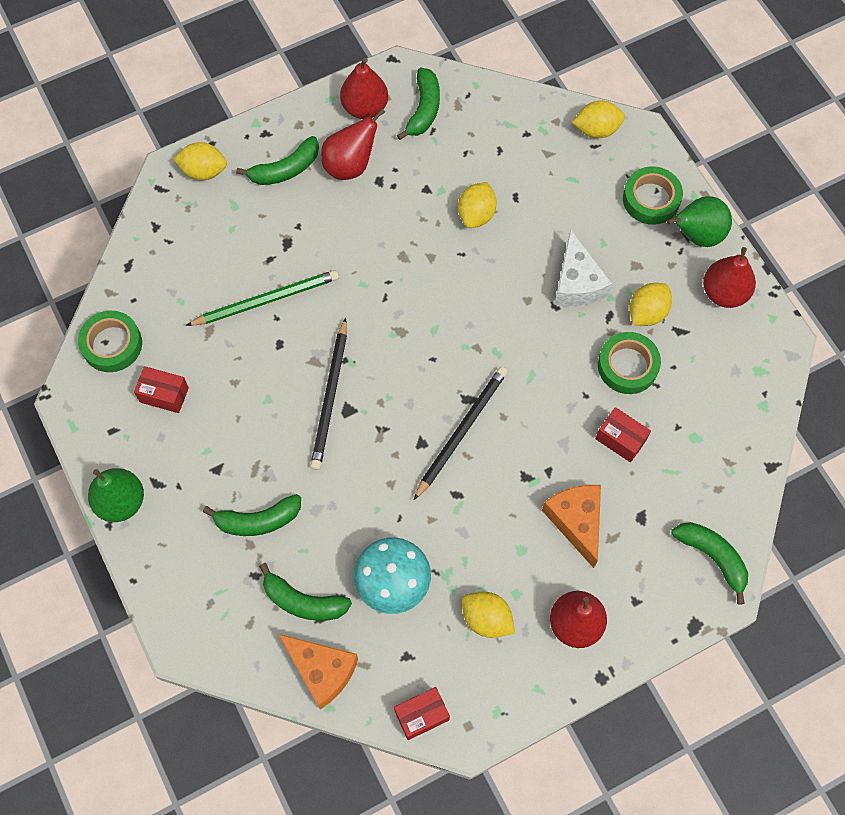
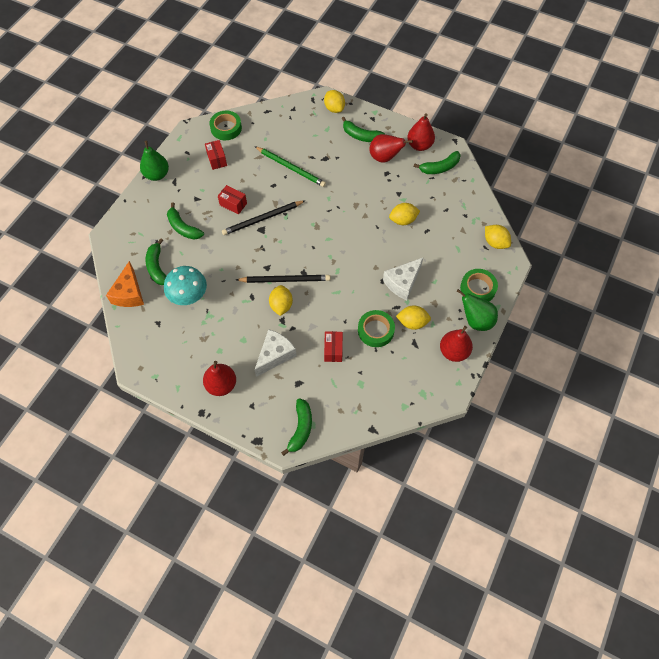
camera: 55 degrees right, 5 degrees down
(421, 715) = (133, 345): red box -> red box (233, 204)
(486, 619) = (198, 345): yellow lemon -> yellow lemon (281, 305)
(576, 521) = (275, 355): orange cheese -> white cheese

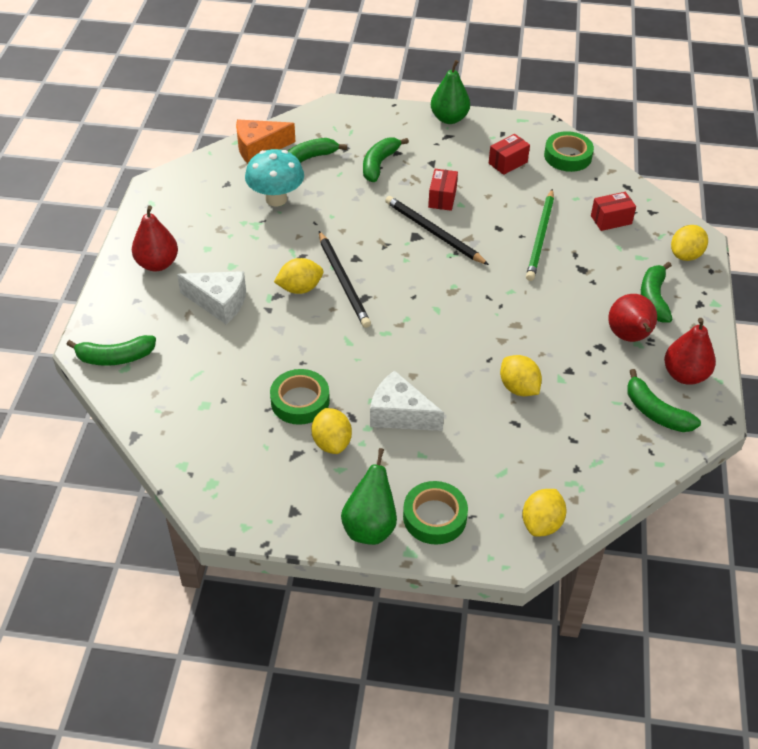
camera: 70 degrees right, 15 degrees down
(333, 350) = (249, 361): red box -> red box (611, 220)
(453, 351) = (299, 508): red pear -> none

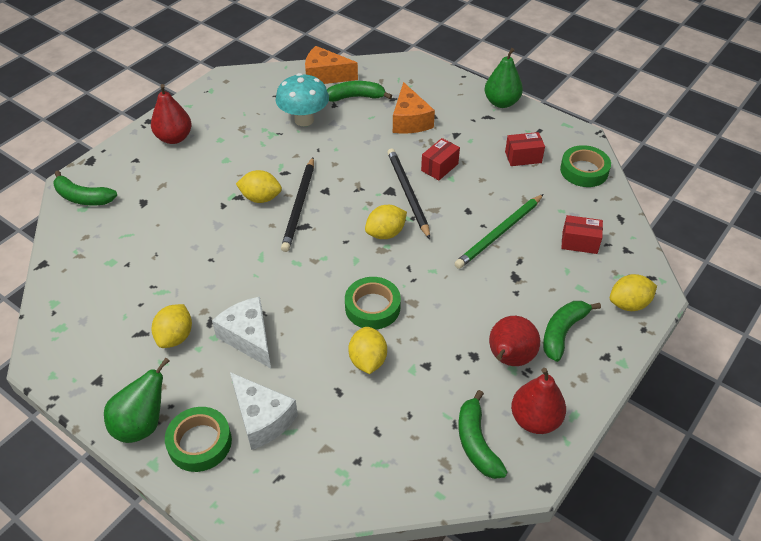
camera: 30 degrees right, 0 degrees up
(219, 302) = (191, 185): white cheese -> white cheese (262, 418)
(300, 401) = (181, 291): green tape -> green tape (372, 307)
(379, 164) = (410, 120): green banana -> orange cheese
(541, 524) = (283, 497): yellow lemon -> yellow lemon (385, 233)

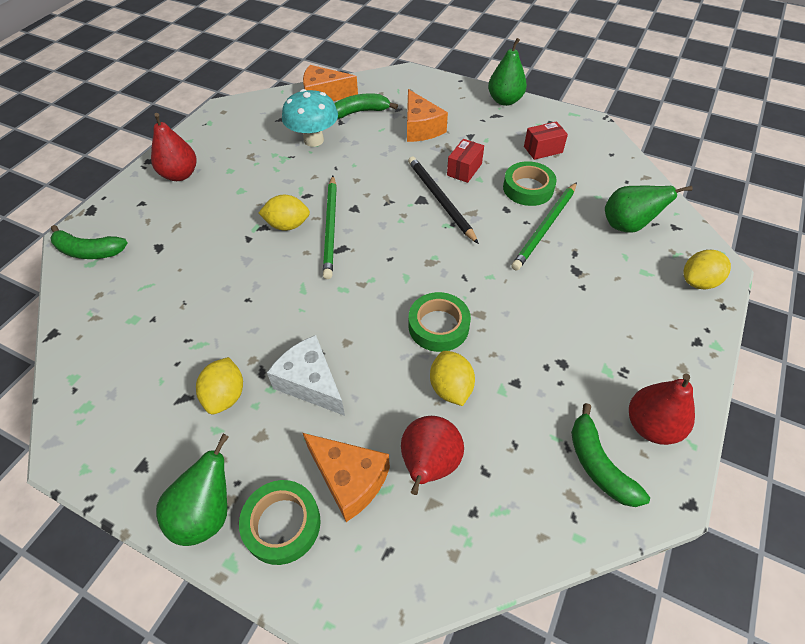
camera: 10 degrees left, 5 degrees up
(262, 418) = (349, 479): white cheese -> orange cheese
(299, 206) = (331, 228): black pencil -> green pencil
(385, 233) = (429, 244): yellow lemon -> none
(509, 359) = (600, 360): red pear -> red pear (429, 465)
(562, 332) = (644, 322): green banana -> none
(579, 242) = (627, 226): red box -> green pear
(584, 170) = (605, 155): green tape -> green tape (528, 188)

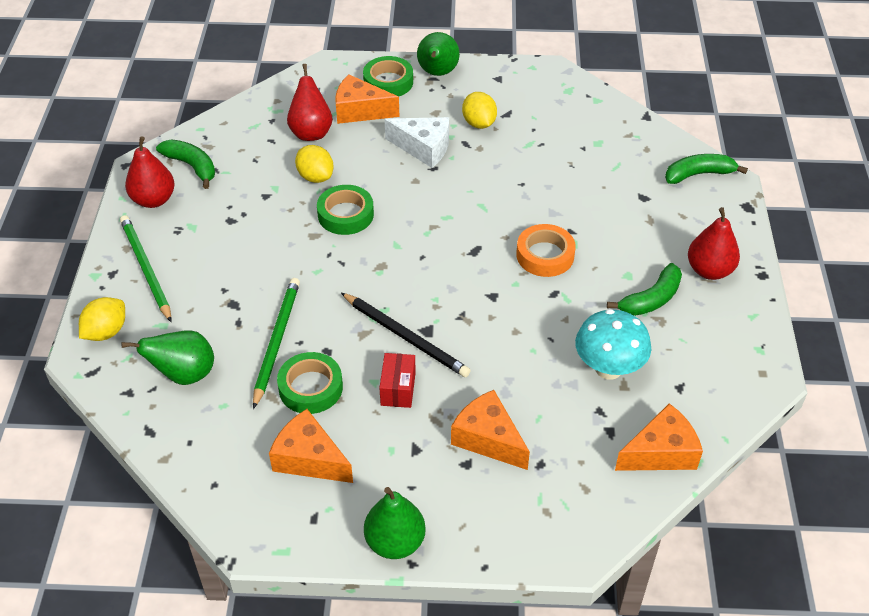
camera: 155 degrees right, 5 degrees down
(287, 225) = (545, 255): yellow lemon -> orange tape
(331, 228) = (500, 266): green pencil -> green pencil (146, 269)
(360, 112) = (587, 438): green banana -> green banana (651, 299)
(543, 149) = (309, 459): red box -> orange cheese

